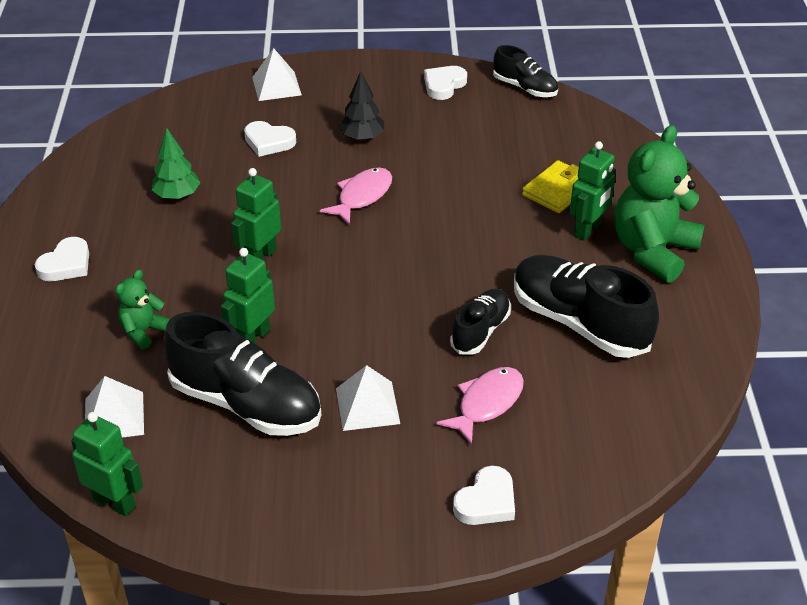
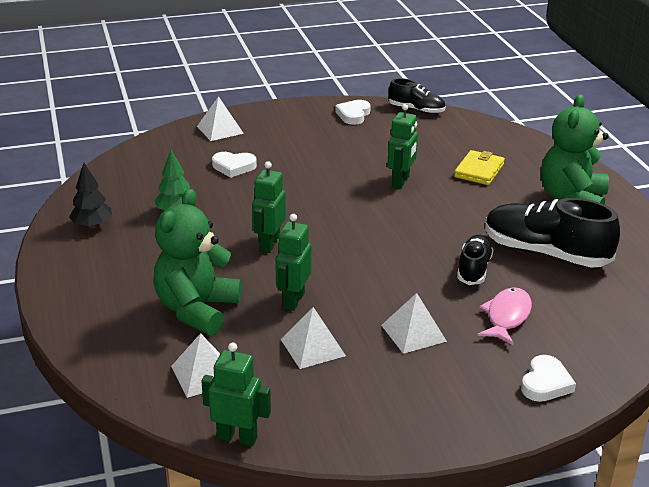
camera: 15 degrees left, 10 degrees down
(66, 264) = (104, 272): white heart -> none
(143, 331) = (197, 310): green teddy bear -> green teddy bear, size x2.04
(246, 404) = (313, 347): black shoe -> white pyramid
(362, 137) = (308, 155): black tree -> black tree (92, 225)
(362, 196) = (329, 193): pink fish -> none
(588, 230) = (516, 193): green robot -> green robot (401, 181)

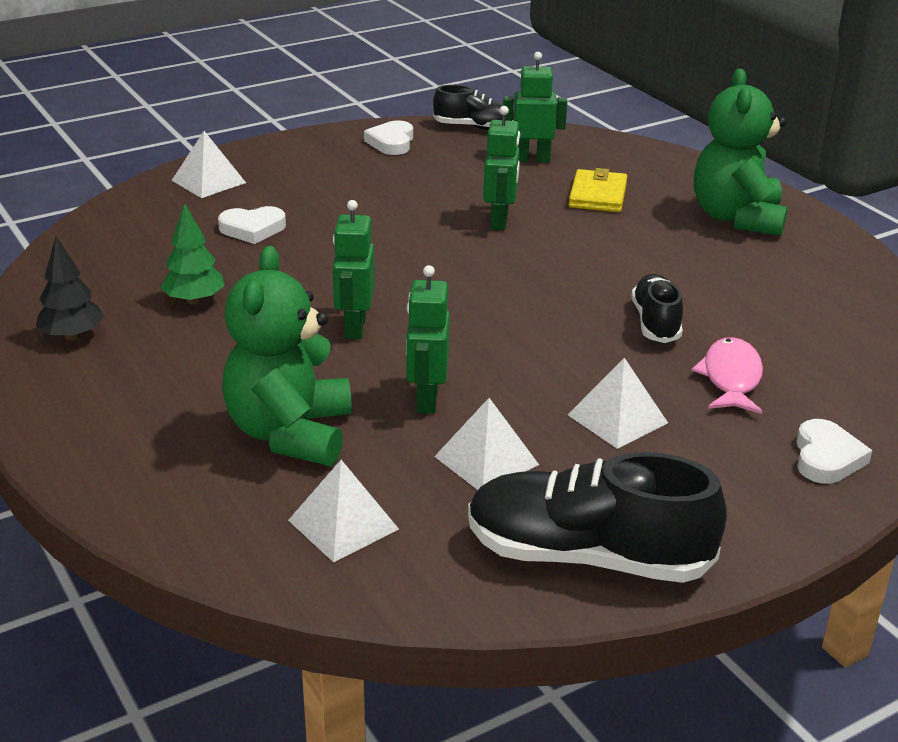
camera: 15 degrees left, 0 degrees up
(237, 437) = (437, 607): green robot -> green robot (532, 159)
(545, 253) = (738, 289): black shoe -> black shoe (587, 556)

